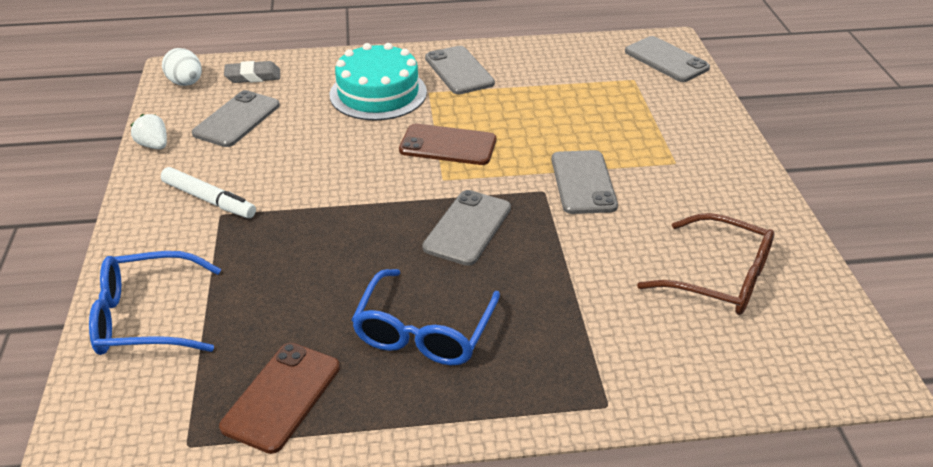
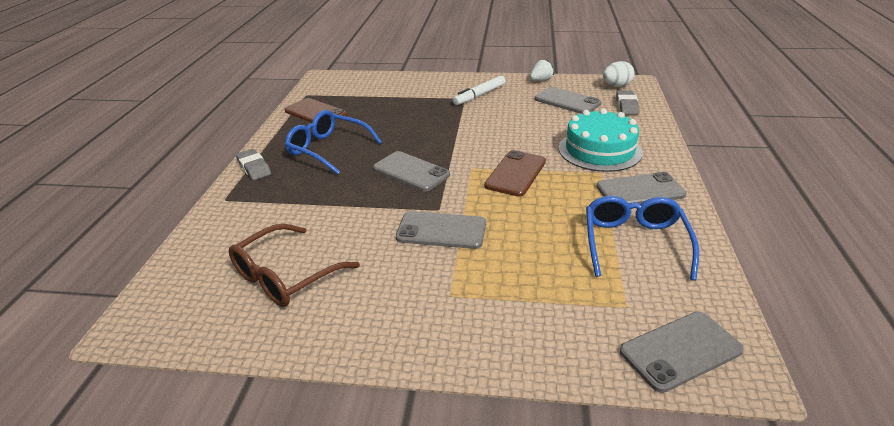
camera: 105 degrees right, 5 degrees down
(146, 317) = (391, 84): blue glasses -> blue glasses (634, 243)
(507, 408) = (254, 168): none -> grey eraser

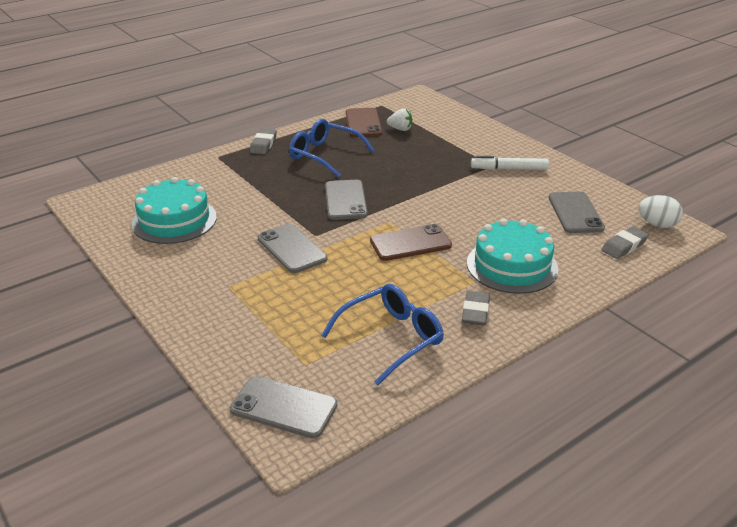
camera: 45 degrees right, 0 degrees up
(285, 276) = (174, 220): brown glasses -> turquoise cake
(328, 149) = (324, 155): blue glasses -> blue glasses turned 45 degrees counterclockwise
(541, 80) = (592, 183): white strawberry -> white strawberry (400, 129)
(640, 190) = (475, 312): grey phone -> grey eraser

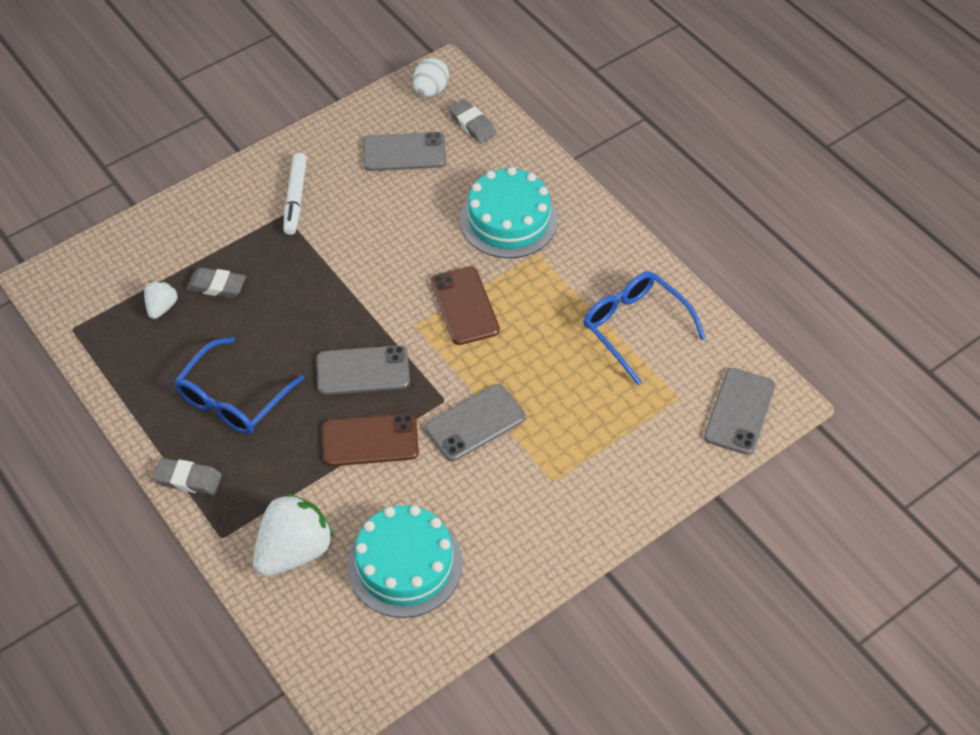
camera: 90 degrees left, 20 degrees up
(200, 180) = (294, 550): none -> white strawberry
(363, 123) = (133, 352): brown phone -> brown phone (370, 440)
(475, 312) = (589, 257): grey eraser -> grey eraser (217, 286)

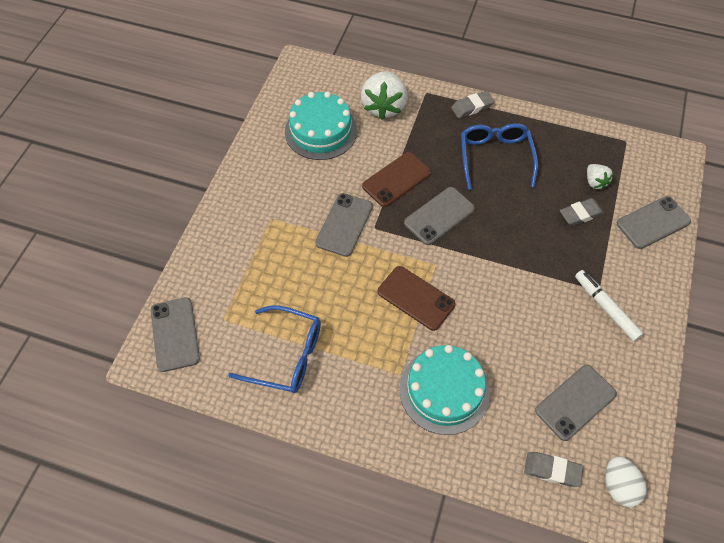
camera: 145 degrees right, 5 degrees up
(158, 237) = (653, 222): none -> grey phone

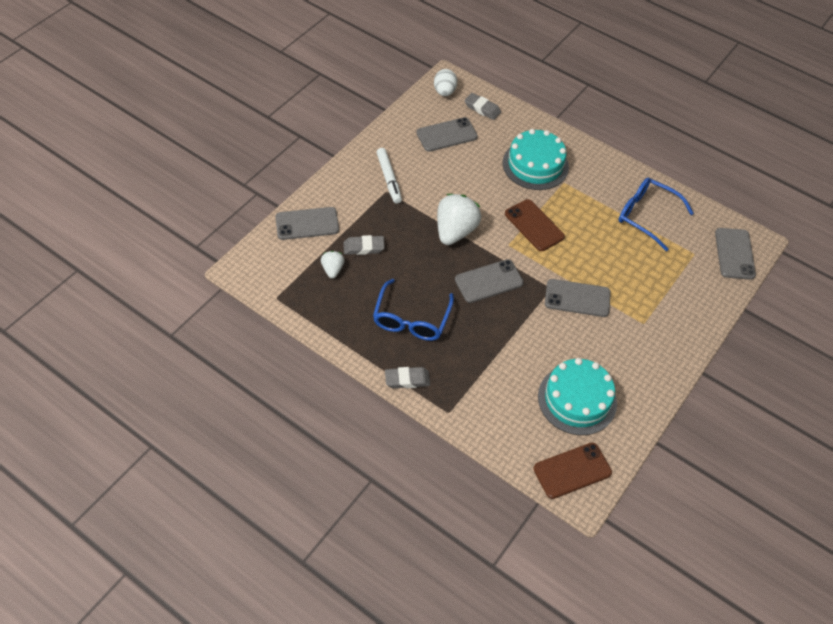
camera: 165 degrees left, 5 degrees down
(344, 224) = (577, 298): grey phone -> grey phone turned 60 degrees clockwise
(384, 106) = (501, 409): white strawberry -> white strawberry (455, 231)
(396, 180) = (515, 325): brown phone -> brown phone (572, 470)

